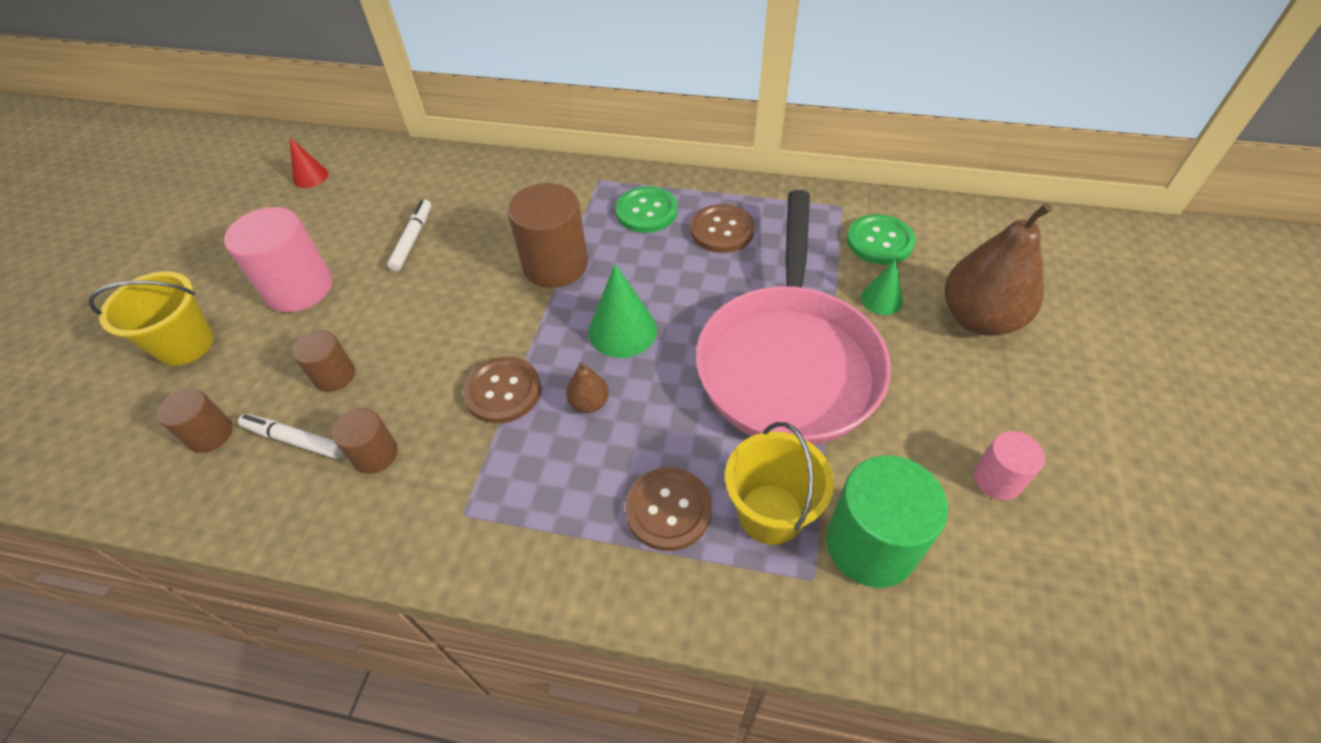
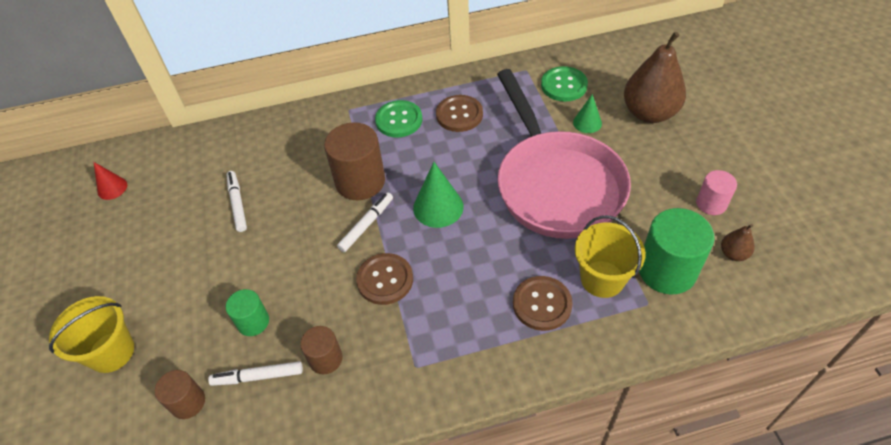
camera: 25 degrees left, 0 degrees up
(299, 288) = (173, 274): pink cylinder -> none
(334, 375) = (253, 322): brown cylinder -> green cylinder
(527, 318) = (366, 225): none -> white marker
(589, 403) = (448, 262): brown pear -> brown pear (733, 254)

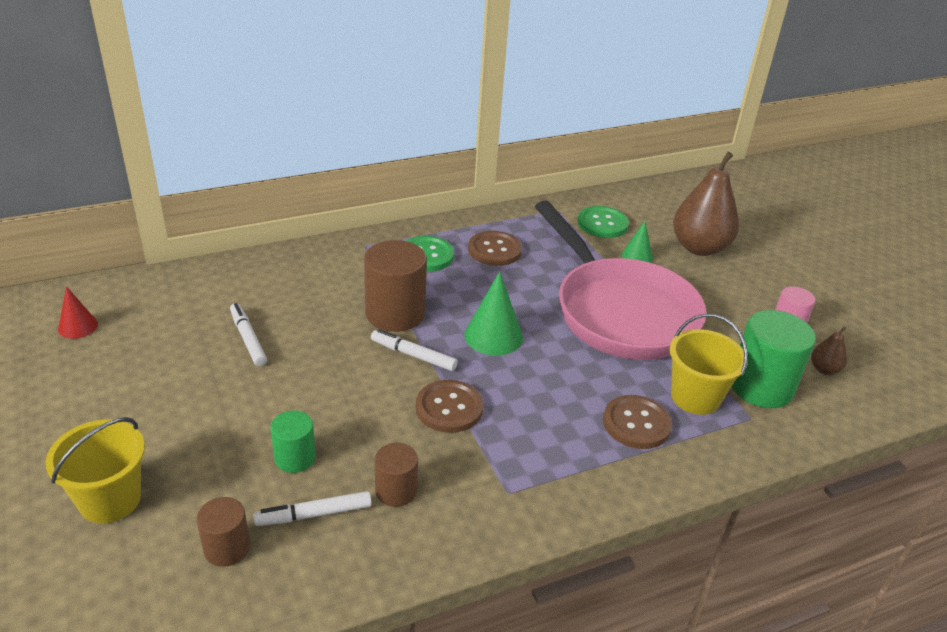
camera: 15 degrees left, 15 degrees down
(366, 225) = (413, 355): white marker -> white marker turned 90 degrees counterclockwise

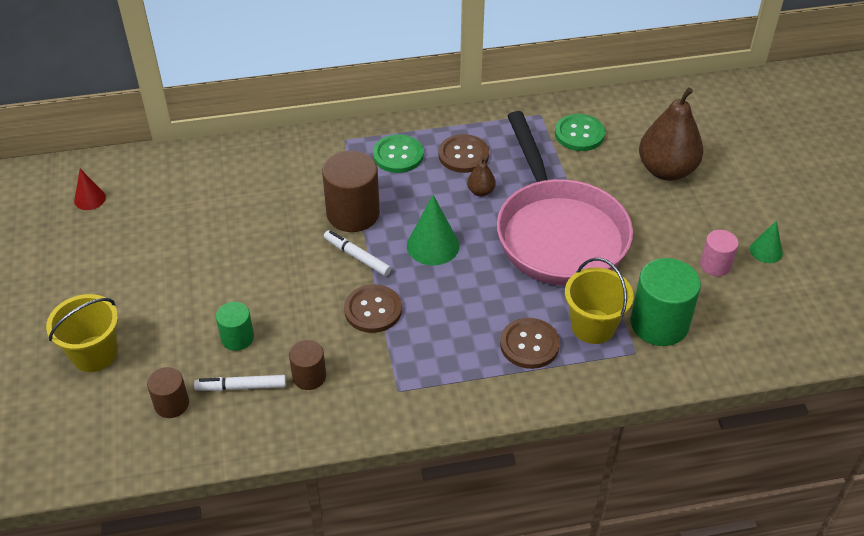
camera: 15 degrees right, 10 degrees up
(248, 339) = (223, 225): white marker -> none
(637, 256) = (599, 174): green cone -> green cone (766, 251)
(824, 369) = (729, 314): brown pear -> brown pear (481, 191)

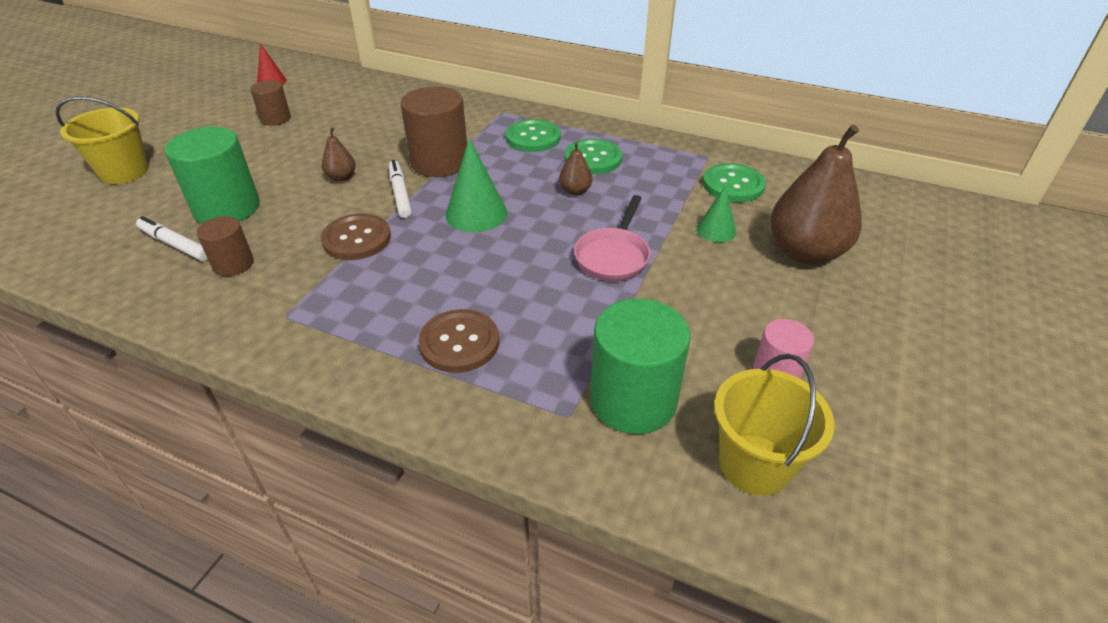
camera: 35 degrees right, 5 degrees down
(171, 404) = (113, 230): brown cylinder -> brown cylinder (276, 119)
(237, 338) = (227, 208): green cylinder -> green cylinder, size x1.79
(292, 265) = (341, 177): none -> brown pear
(463, 155) = (593, 159): brown button -> green button
(558, 233) = (613, 256): pink pan -> pink pan, size x0.44
(593, 326) = (549, 361): yellow bucket -> yellow bucket (754, 464)
(766, 251) = (867, 391): green cone -> green cone (716, 230)

